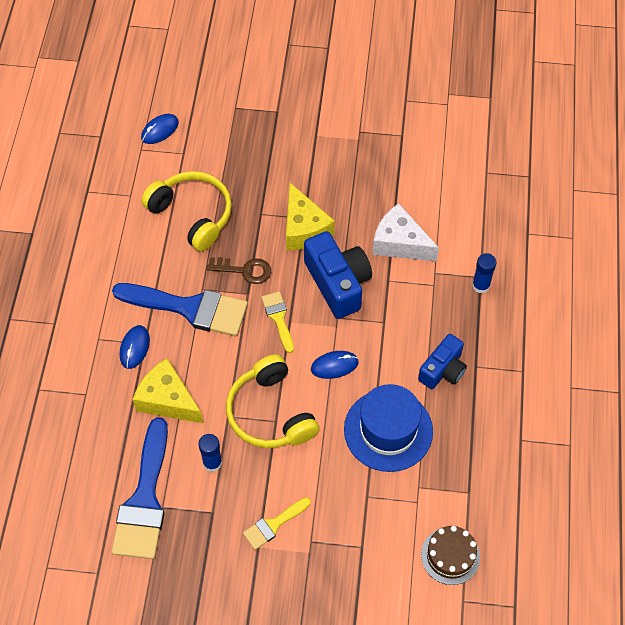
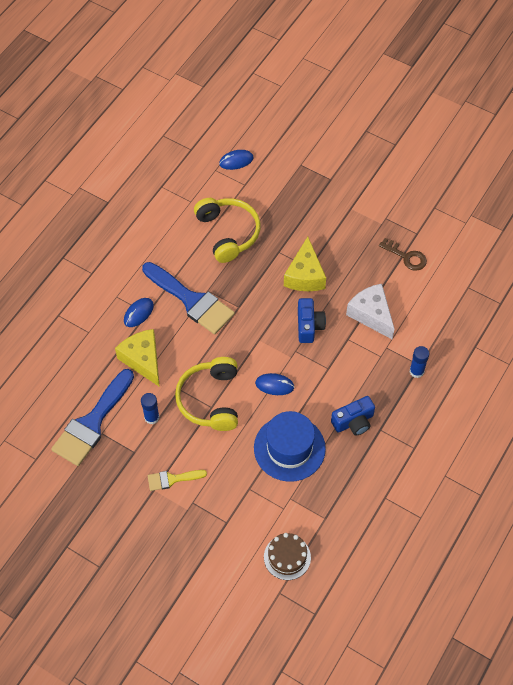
camera: 25 degrees right, 0 degrees up
(244, 270) = (245, 289): brown key -> brown key (406, 257)
(278, 318) = (252, 334): yellow brush -> none
(338, 283) = (309, 326): blue camera -> blue camera, size x0.64

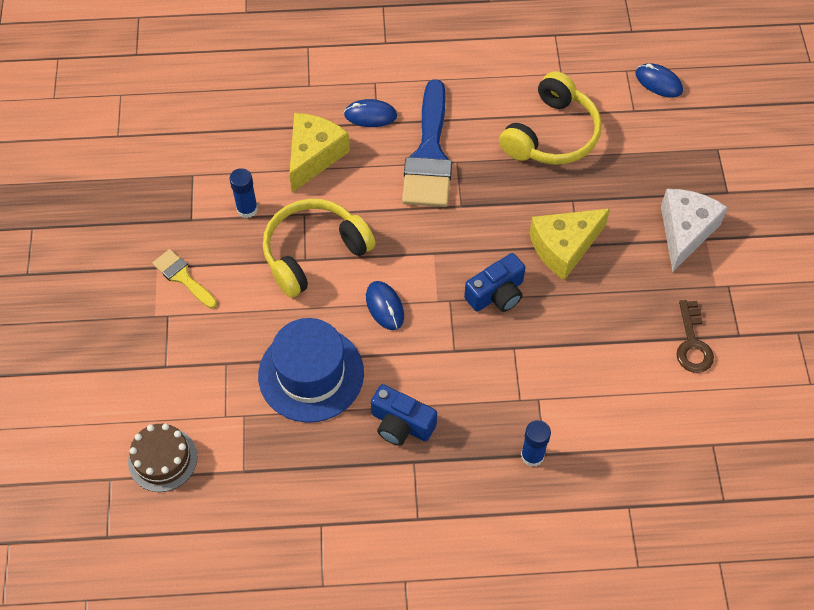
camera: 55 degrees right, 0 degrees up
(92, 423) = (198, 158): blue brush -> none
(371, 315) = (571, 354): white cheese -> white cheese (685, 232)

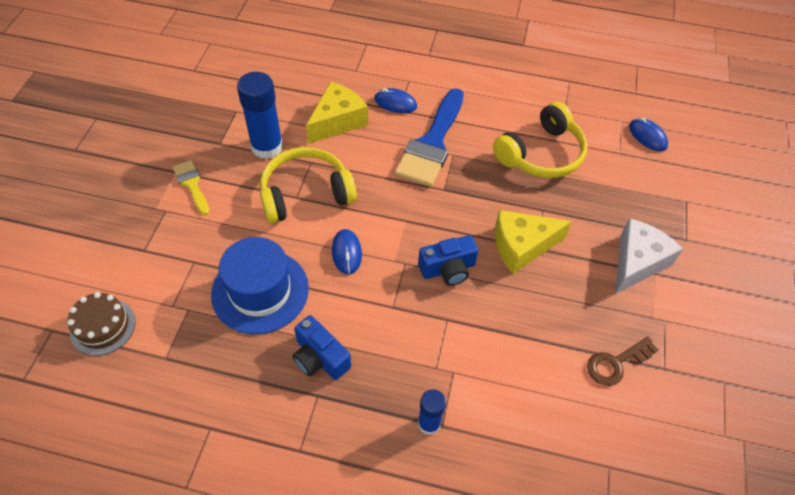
camera: 15 degrees right, 5 degrees down
(247, 209) = (267, 147): blue glue stick -> blue glue stick, size x1.76
(692, 343) = (616, 363): brown key -> brown key turned 45 degrees clockwise

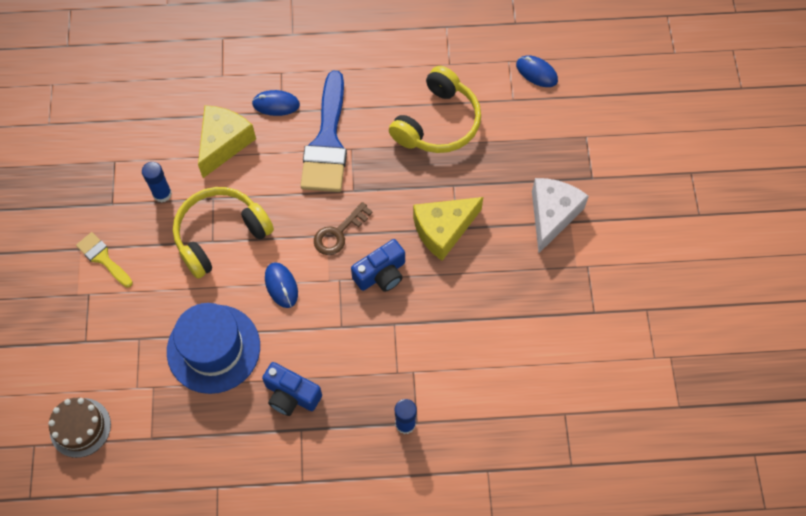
camera: 15 degrees left, 10 degrees up
(267, 147) = (162, 194): blue glue stick -> blue glue stick, size x0.57
(616, 363) = (552, 320): brown key -> brown key (338, 233)

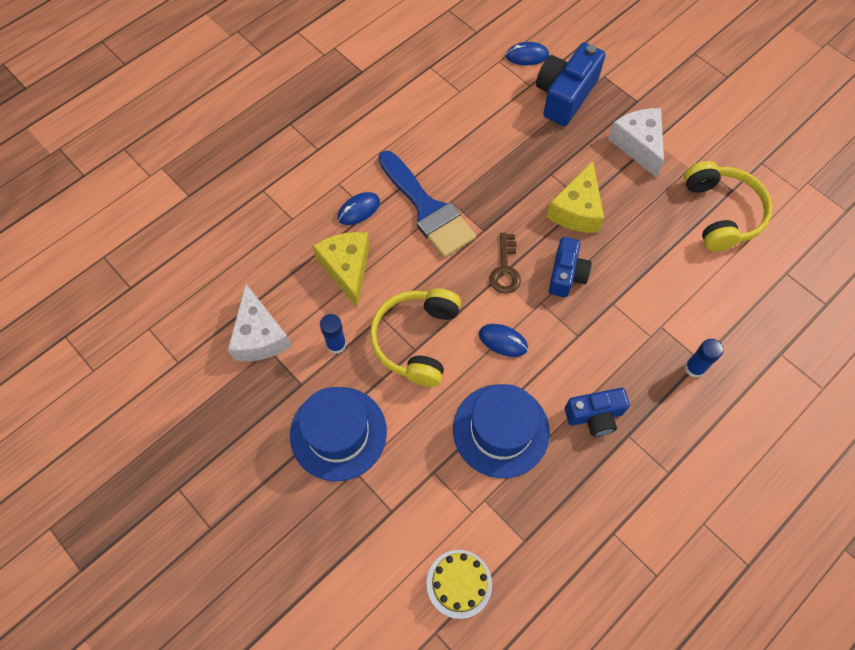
camera: 40 degrees left, 0 degrees up
(80, 427) = (459, 583): brown cake -> yellow cake
(103, 258) = (338, 433): yellow brush -> blue hat
(117, 147) = (259, 336): none -> white cheese
(438, 123) = (494, 138): yellow headphones -> yellow headphones (721, 213)
(533, 129) = (565, 95): none -> blue camera

